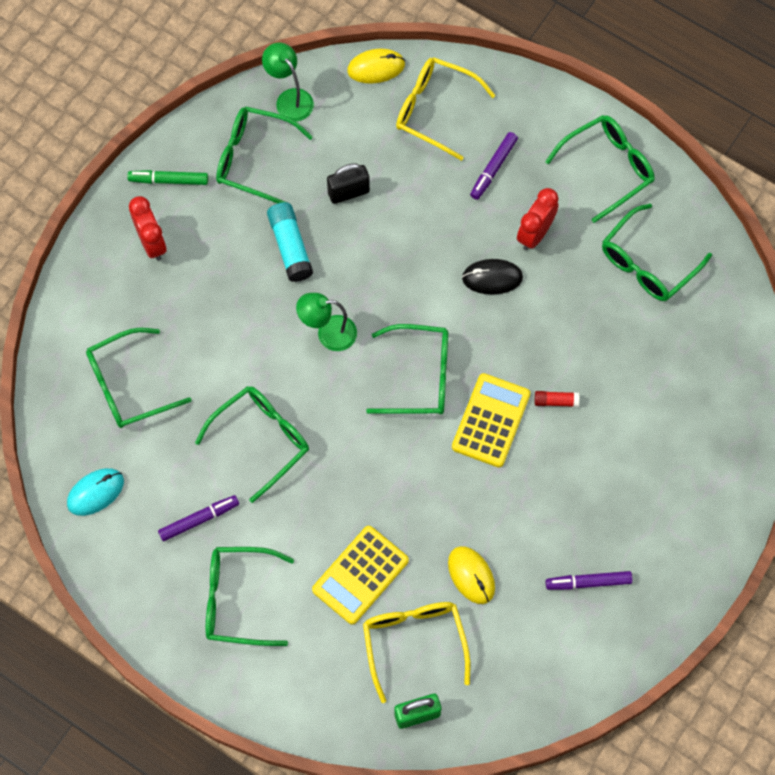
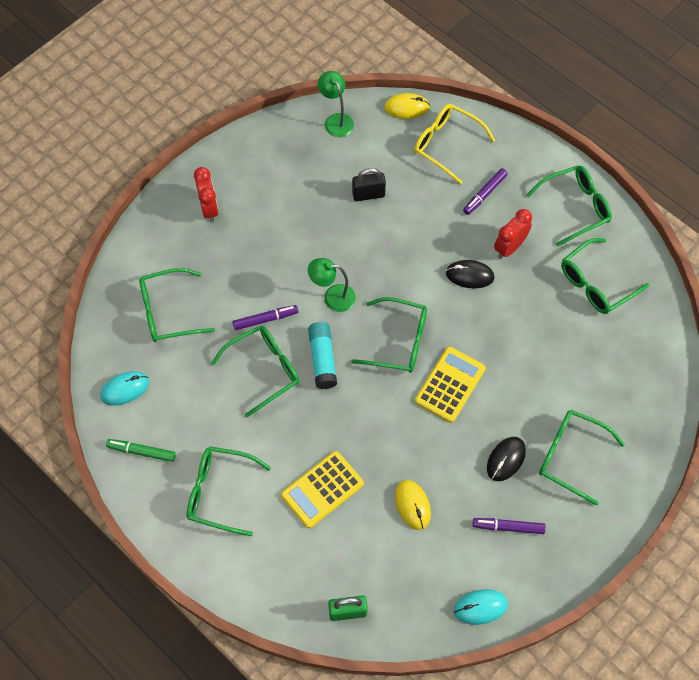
camera: 10 degrees right, 5 degrees down
(168, 180) = (232, 165): green marker -> green marker (141, 451)
(199, 520) = (202, 424): purple marker -> purple marker (265, 319)
(253, 159) = (300, 159): green glasses -> green glasses (570, 456)
(290, 246) = (315, 227): turquoise glue stick -> turquoise glue stick (322, 359)
(414, 642) = (356, 551): yellow glasses -> none
(556, 401) = (505, 378): red glue stick -> none
(571, 682) = (480, 607): none -> turquoise mouse
(572, 501) = (506, 459): none -> black mouse

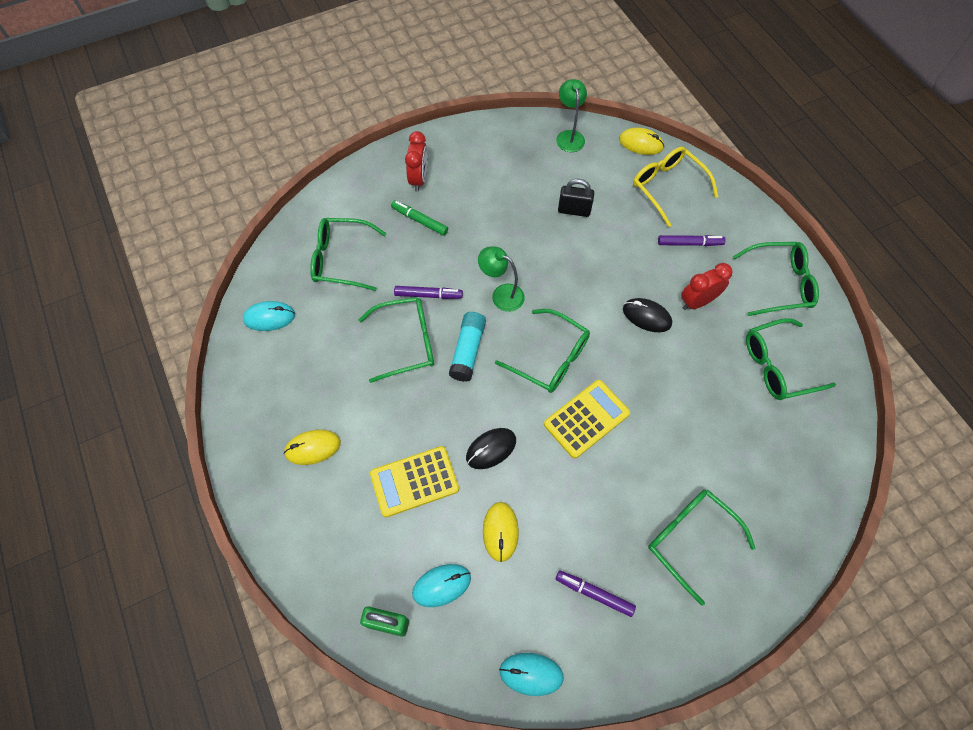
camera: 20 degrees right, 0 degrees up
(141, 451) = (257, 382): green marker -> green marker (419, 220)
(219, 492) = (313, 448): green glasses -> yellow mouse
(380, 566) = (441, 585): none -> turquoise mouse
(484, 194) = (689, 243): purple marker -> purple marker turned 150 degrees counterclockwise
(506, 459) = (617, 518): black mouse -> black mouse (491, 449)

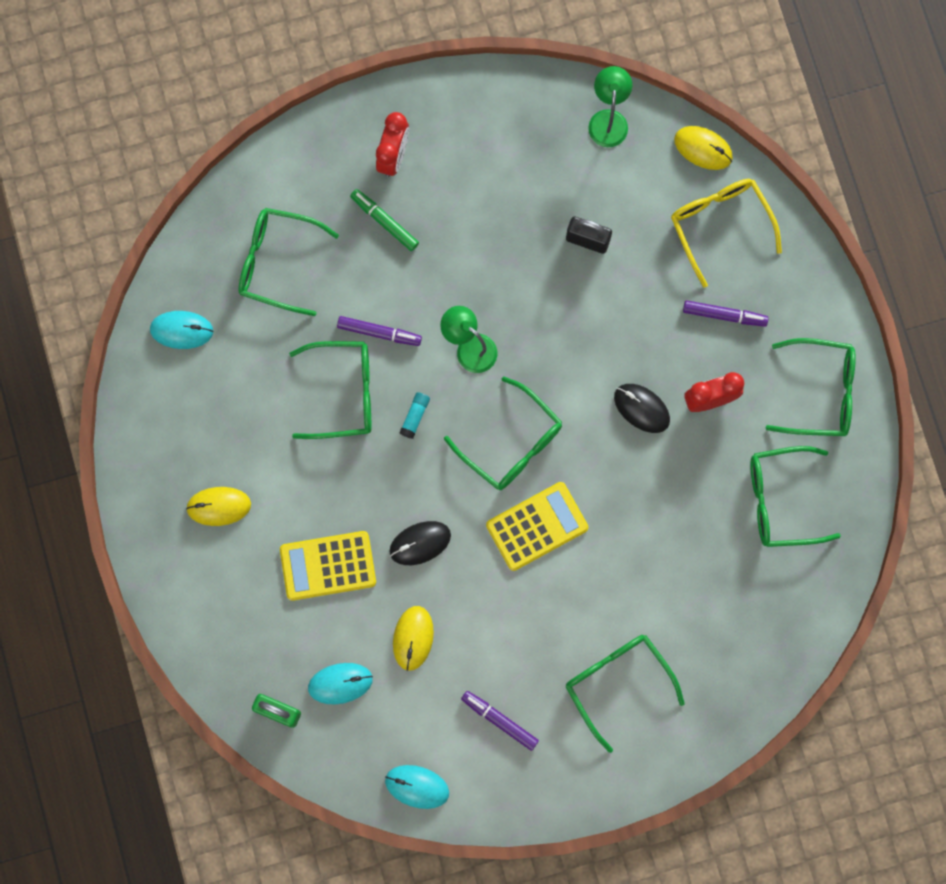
camera: 10 degrees right, 15 degrees up
(468, 351) = (415, 416): turquoise glue stick -> turquoise glue stick, size x0.55

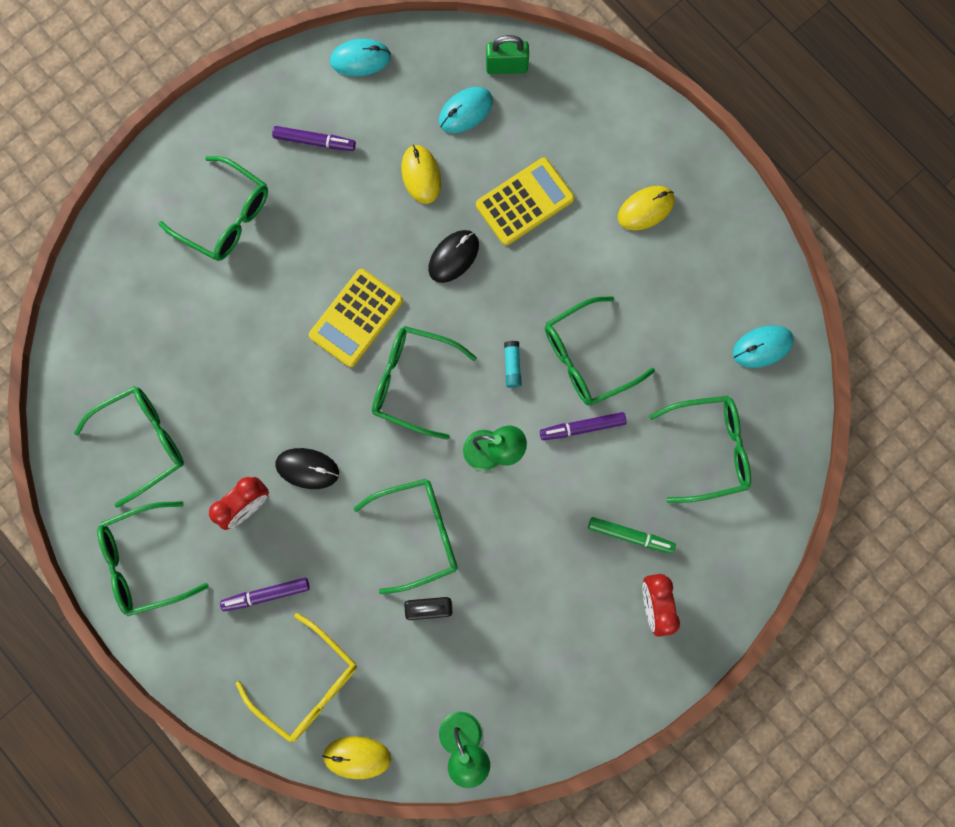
camera: 155 degrees right, 0 degrees up
(568, 307) = (418, 533): none -> green glasses

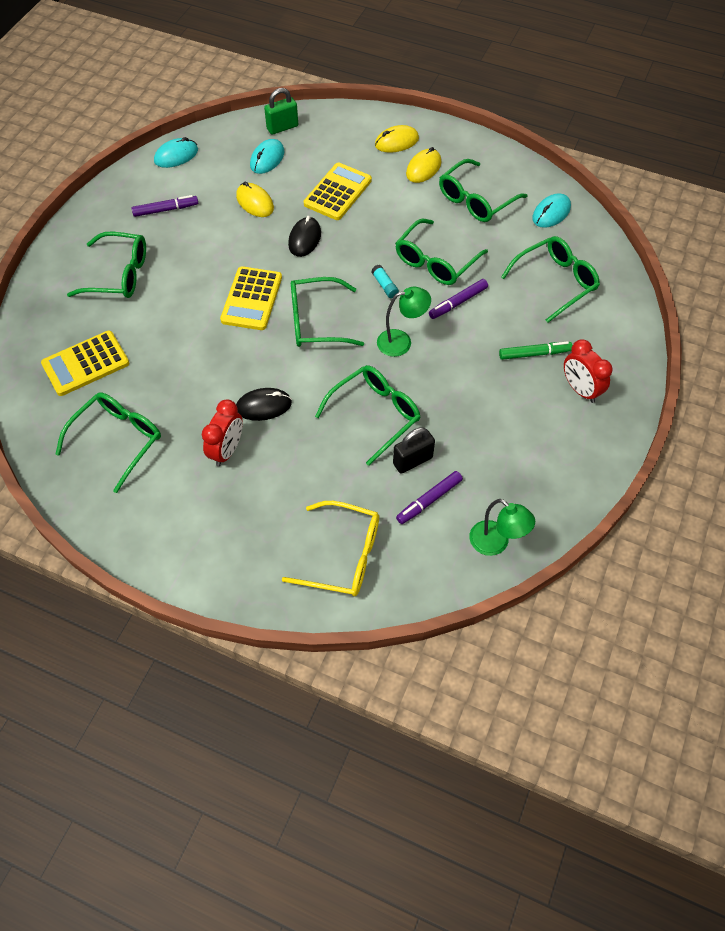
camera: 25 degrees left, 20 degrees down
(144, 562) = (158, 524): green glasses -> green glasses (475, 200)
(145, 327) = (86, 364): none -> yellow calculator
(266, 594) = (274, 505): purple marker -> purple marker (429, 500)
(357, 757) = (414, 592): yellow mouse -> yellow mouse (396, 142)

